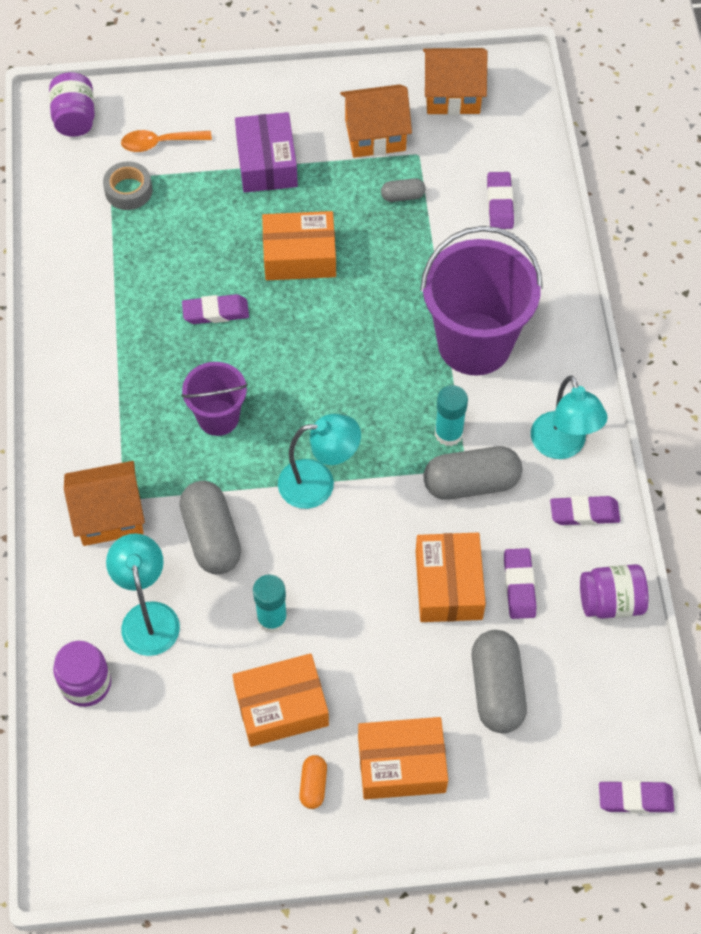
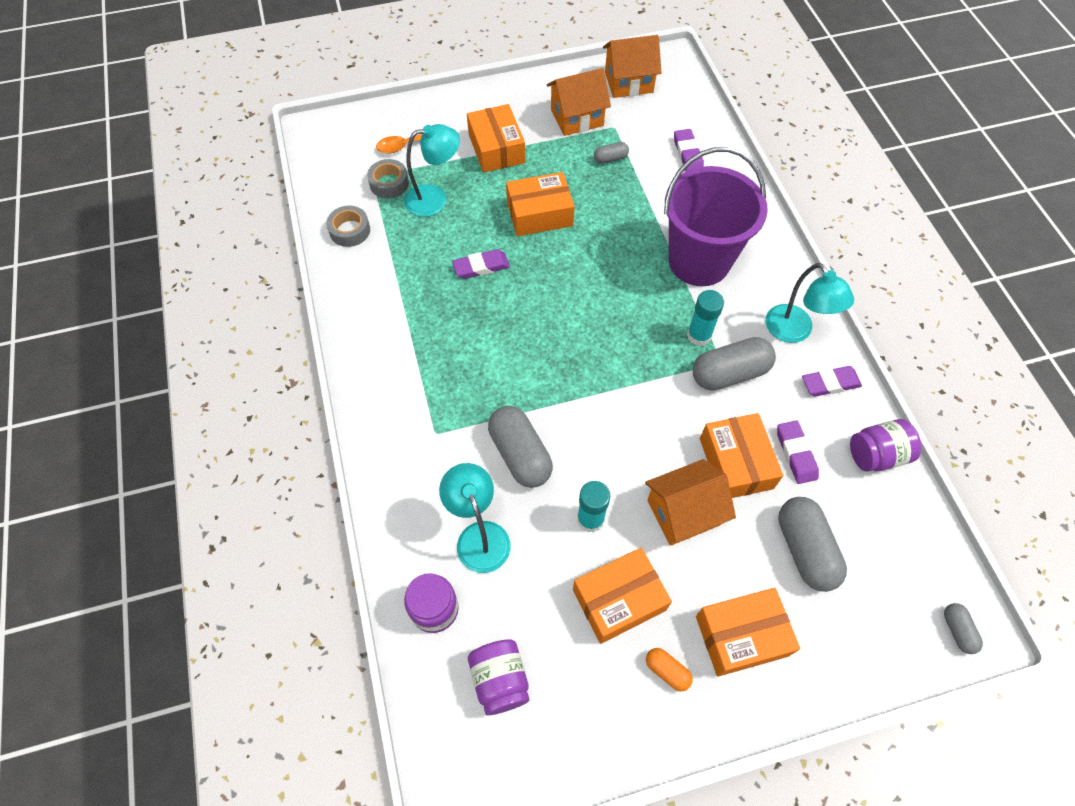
camera: 10 degrees left, 0 degrees up
(72, 244) = (350, 230): none -> grey tape
(75, 118) = (335, 136): purple jar -> purple jar (500, 680)
(109, 516) = (425, 450): orange house -> orange house (683, 512)
(218, 417) = (502, 351): purple bucket -> none
(267, 163) = (496, 148): purple box -> orange box
(313, 785) = (667, 671): orange capsule -> orange capsule turned 45 degrees counterclockwise
(318, 483) = (601, 393): turquoise lamp -> turquoise lamp (435, 199)
(635, 799) = (957, 630): purple eraser -> grey capsule

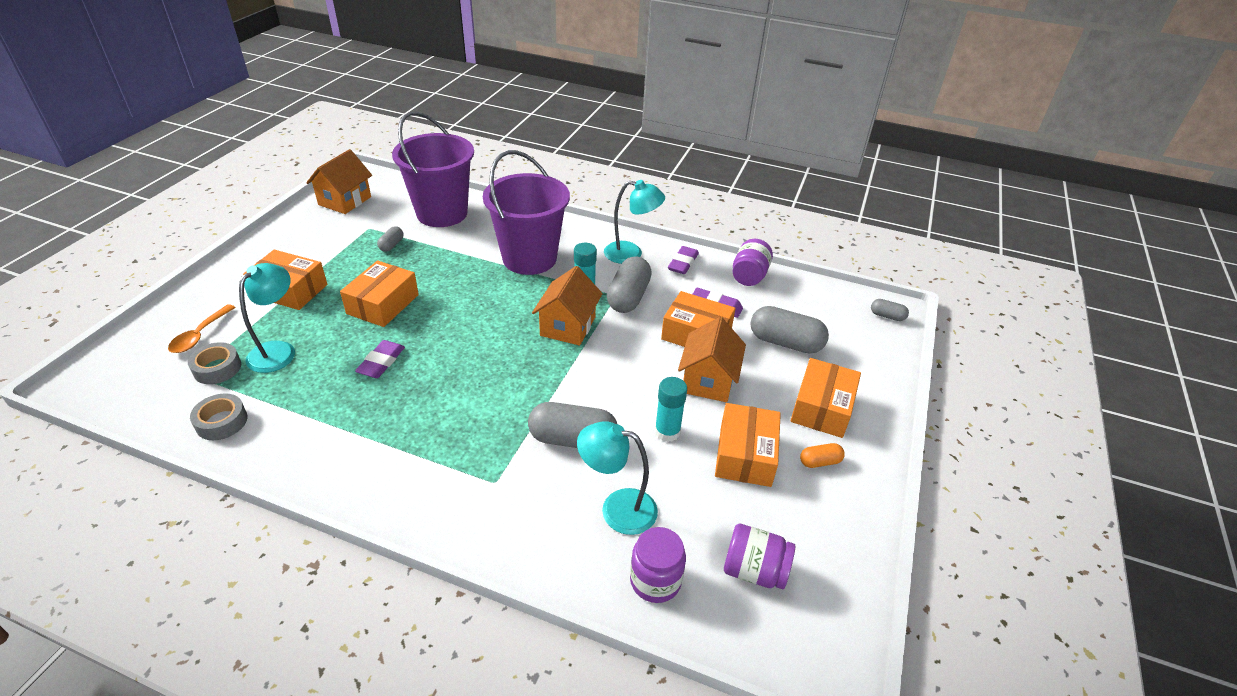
camera: 55 degrees left, 20 degrees down
(577, 118) = (332, 238): orange house -> orange house (568, 326)
(687, 154) = (442, 213): purple eraser -> purple bucket

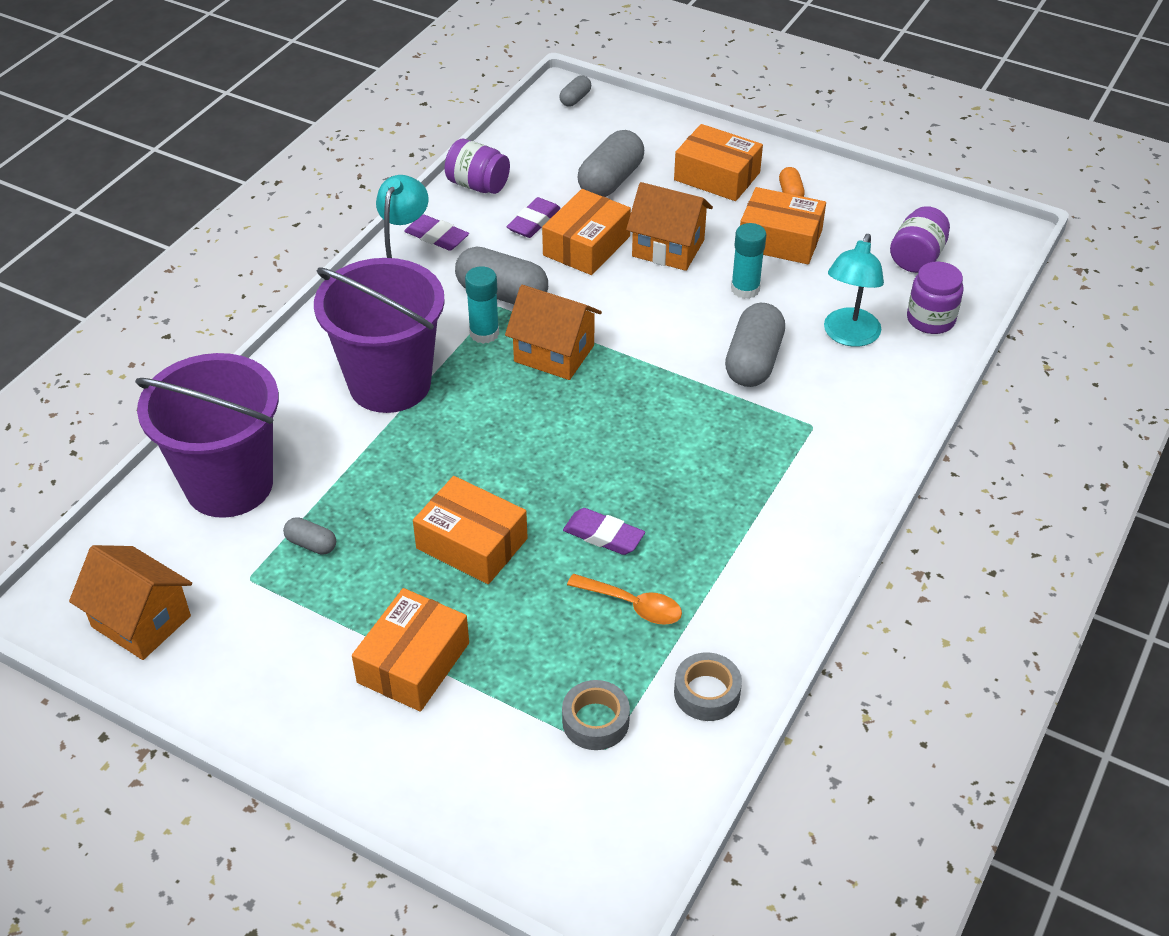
camera: 80 degrees left, 5 degrees up
(200, 335) = (513, 761): orange spoon -> orange spoon (633, 605)
(278, 350) = (563, 654): turquoise lamp -> none

